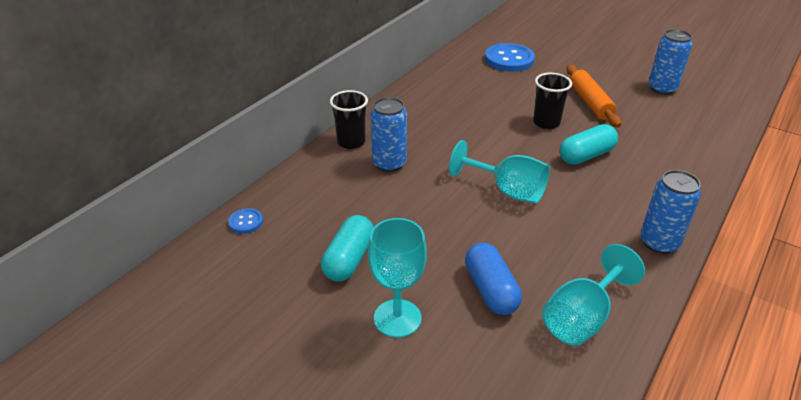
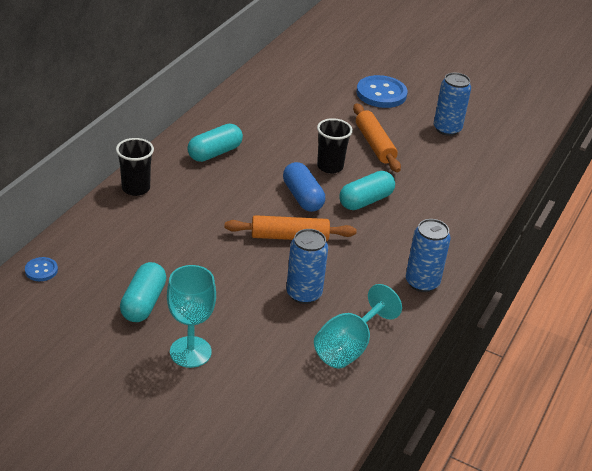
camera: 10 degrees left, 0 degrees up
(389, 163) = (175, 210): blue can -> blue can (304, 294)
(430, 110) = (215, 153): none -> turquoise capsule
(490, 290) = (272, 326): blue capsule -> blue capsule (302, 197)
(507, 191) = (289, 236): turquoise goblet -> orange rolling pin
(509, 59) = (296, 94): blue button -> blue button (381, 94)

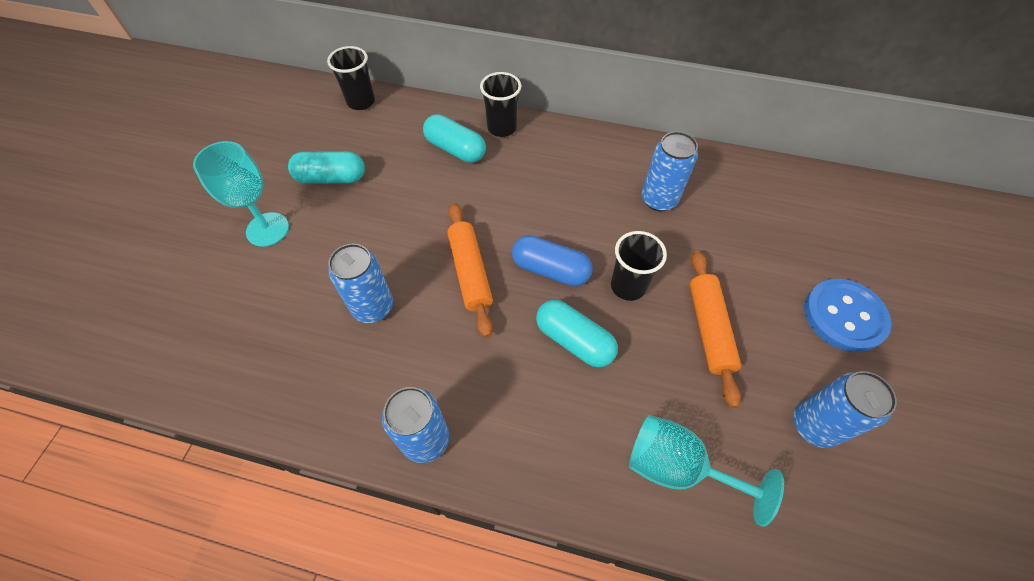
camera: 80 degrees right, 20 degrees up
(41, 270) = (361, 102): blue button -> black cup
(215, 153) = (594, 171): turquoise capsule -> turquoise capsule (455, 149)
(258, 131) = (659, 199): none -> blue can
(302, 197) = (550, 270): blue capsule -> blue capsule turned 60 degrees clockwise
(349, 347) = (289, 371): turquoise goblet -> turquoise goblet (677, 467)
(374, 144) = (709, 329): orange rolling pin -> orange rolling pin turned 60 degrees counterclockwise

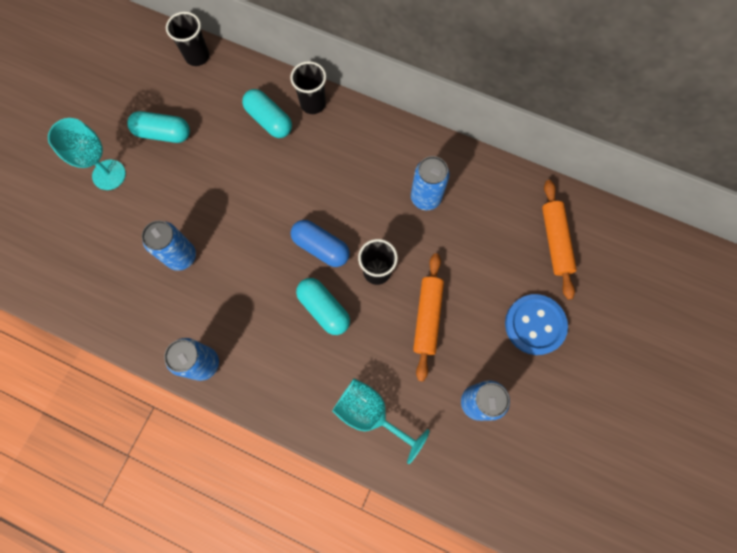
camera: 10 degrees right, 15 degrees up
(470, 272) = (259, 239): orange rolling pin -> orange rolling pin (555, 241)

